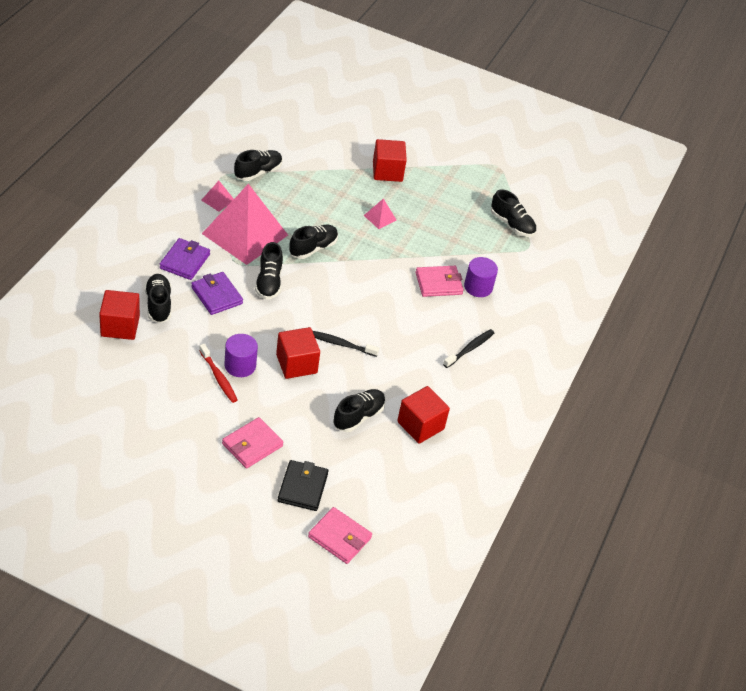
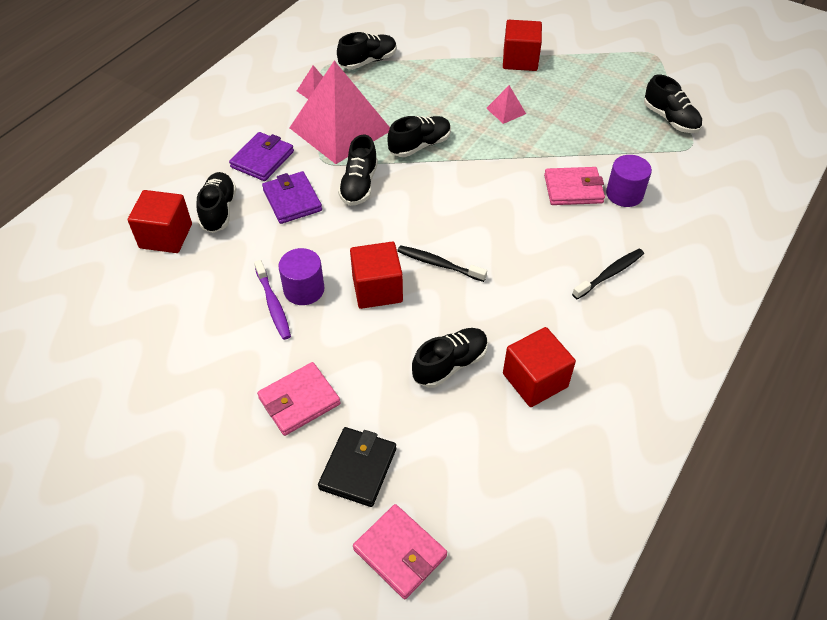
camera: 15 degrees right, 5 degrees up
(218, 377) = (273, 304): red toothbrush -> purple toothbrush

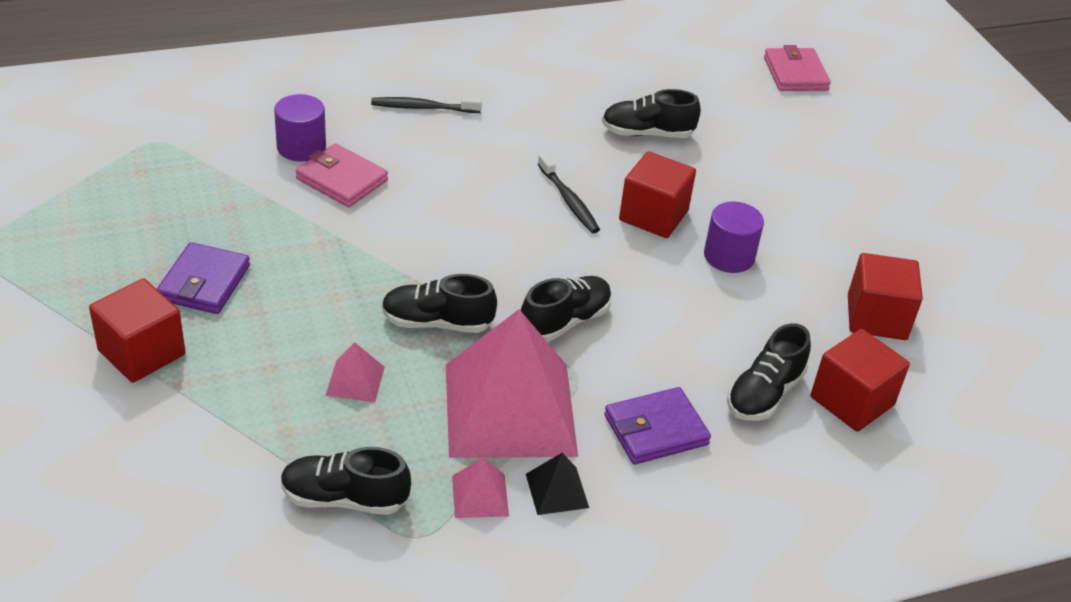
camera: 145 degrees left, 10 degrees down
(273, 304) = (772, 261): purple toothbrush -> none
(285, 110) = (557, 490): none -> black pyramid
(292, 200) = (662, 352): purple wallet -> purple wallet (204, 283)
(299, 401) = (804, 181): pink wallet -> none
(358, 468) = (788, 122): black wallet -> none
(506, 111) = (274, 298): pink pyramid -> pink pyramid (355, 381)
(535, 380) = (589, 90): red cube -> red cube (876, 317)
(670, 119) = (120, 175): black shoe -> none

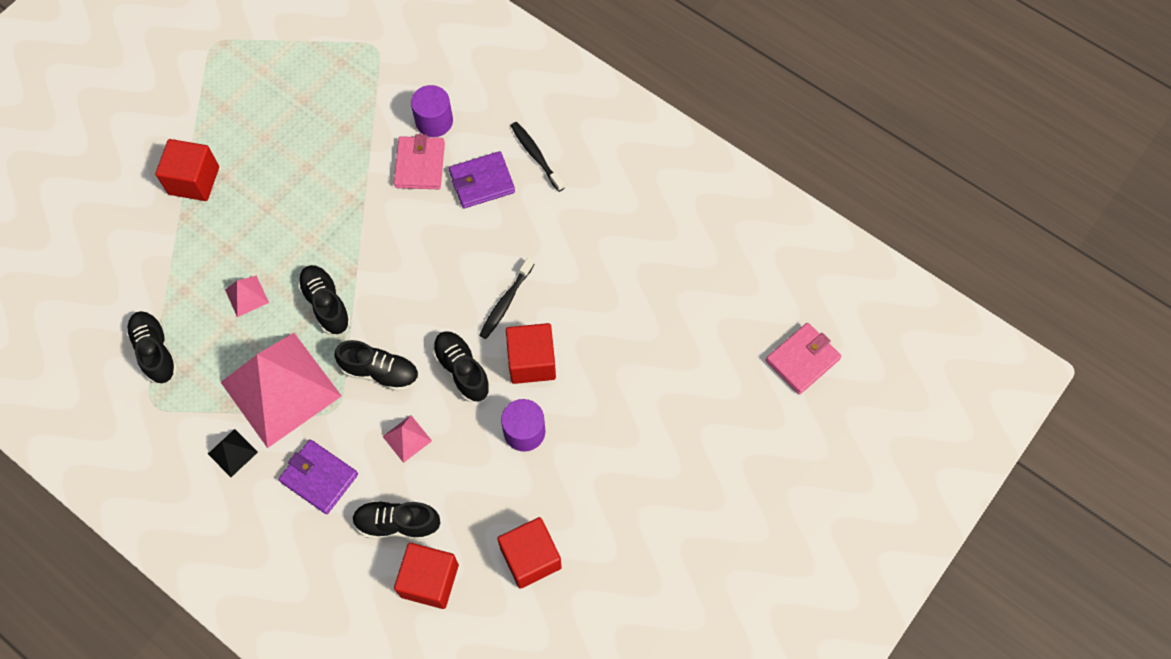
camera: 60 degrees right, 25 degrees up
(204, 283) = (270, 166): purple wallet -> purple wallet (482, 182)
(480, 495) = (202, 416): pink pyramid -> pink pyramid (407, 438)
(647, 133) = (627, 304): black shoe -> black shoe (462, 370)

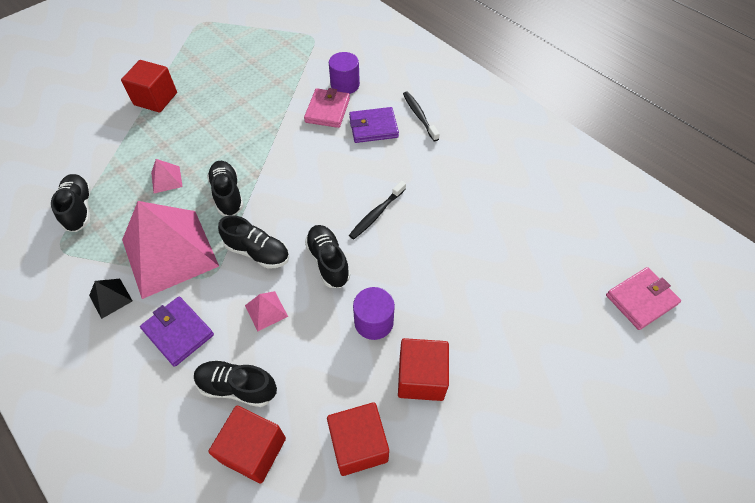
camera: 10 degrees right, 10 degrees down
(531, 361) = (390, 263): red cube -> red cube (421, 377)

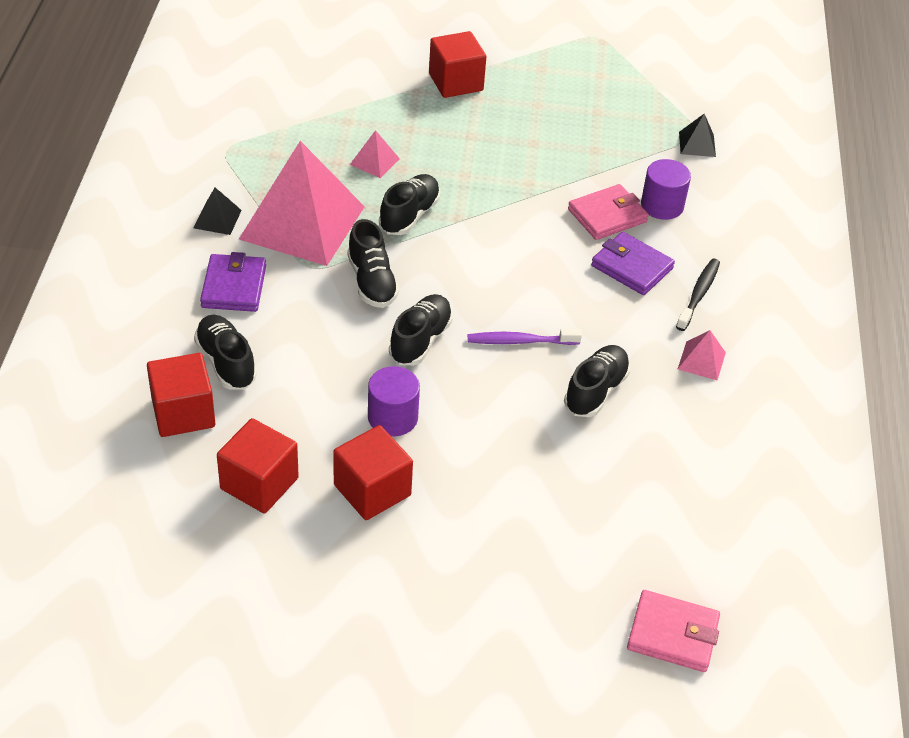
camera: 45 degrees right, 10 degrees down
(79, 209) = (277, 130): black shoe -> black shoe (595, 391)
(266, 311) = (318, 331): pink pyramid -> pink pyramid (701, 360)
(319, 42) = (697, 144): none -> black pyramid
(377, 214) = (521, 341): black toothbrush -> purple toothbrush

